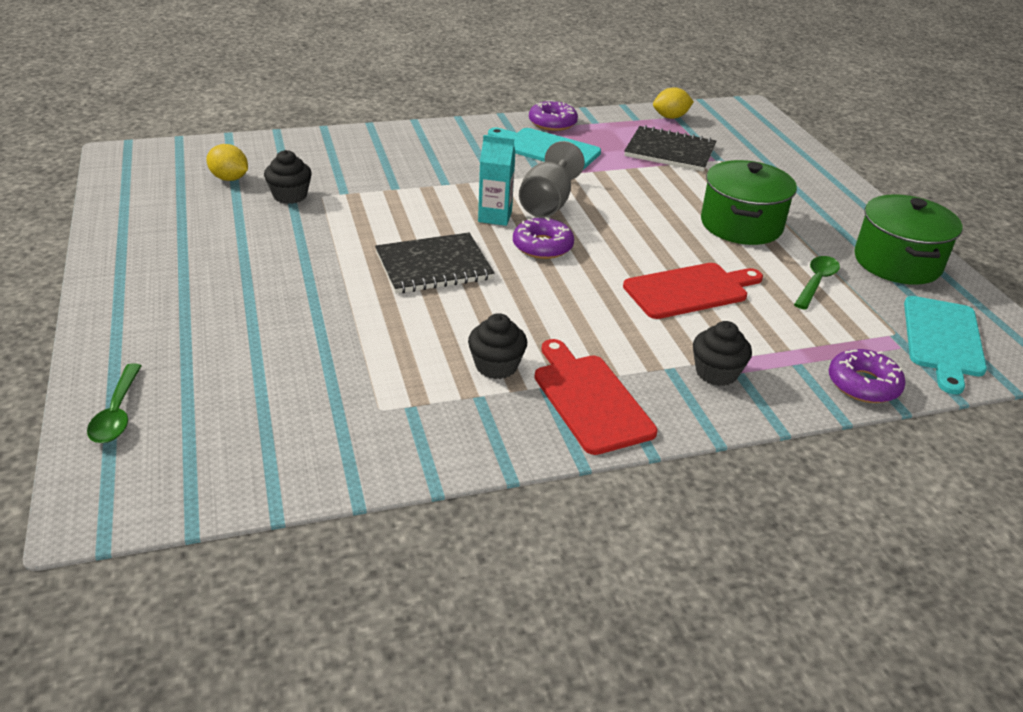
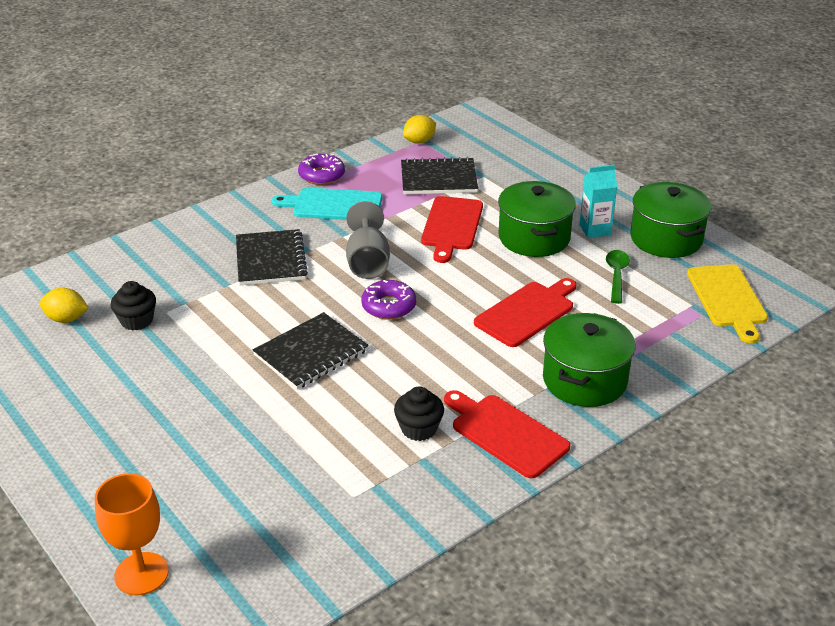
camera: 20 degrees left, 0 degrees up
(117, 413) = (141, 574): green spoon -> orange goblet
(452, 178) = (270, 260): none -> black notebook
(495, 217) = (332, 289): turquoise carton -> turquoise carton (595, 230)
(656, 194) = (451, 226): none -> red cutting board
(716, 373) = (584, 380): black cupcake -> green pot
(863, 384) = (690, 355): purple donut -> none
(943, 340) = (727, 299): turquoise cutting board -> yellow cutting board

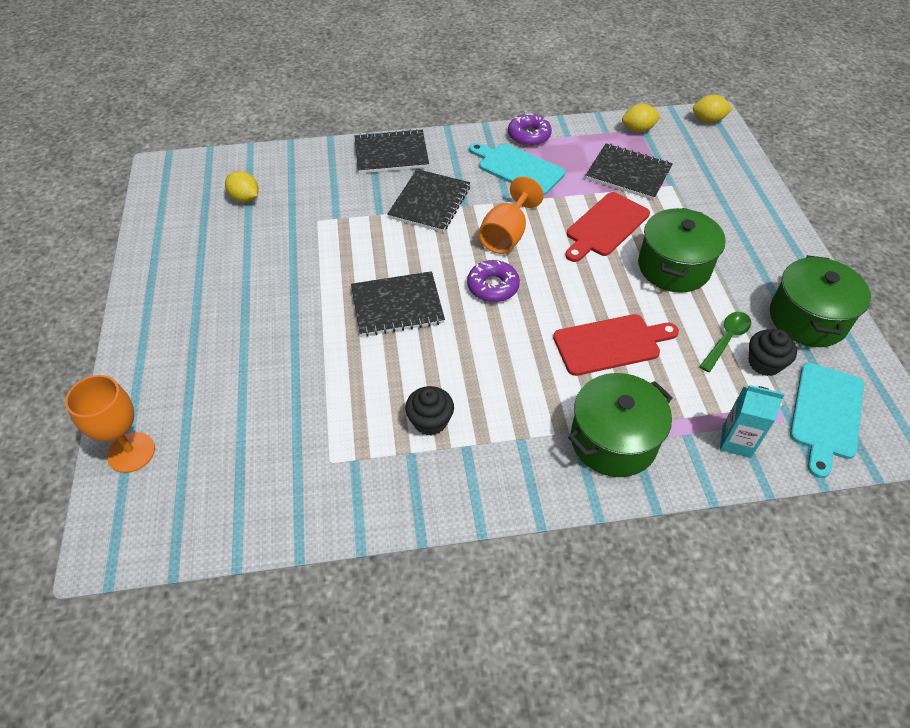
camera: 30 degrees right, 15 degrees up
(137, 320) = (291, 220): black cupcake -> black cupcake (764, 363)
(195, 231) = (391, 154): none -> black notebook
(368, 262) = (506, 235): grey goblet -> orange goblet
(475, 116) = (708, 120): none -> yellow lemon
(505, 433) = (500, 462): red cutting board -> none
(595, 230) = (740, 281): turquoise carton -> turquoise carton (736, 441)
(727, 299) = (826, 414): yellow cutting board -> turquoise cutting board

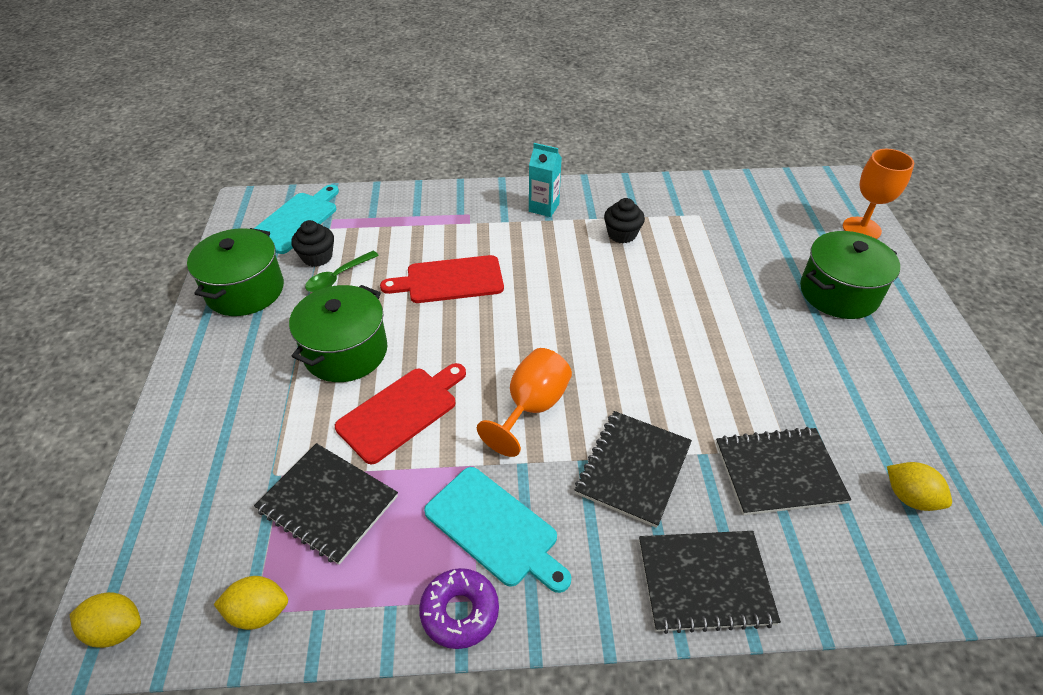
camera: 175 degrees left, 5 degrees down
(397, 305) = (661, 329): black notebook -> black notebook (779, 472)
(493, 286) = (557, 343): purple donut -> none
(613, 440) = (475, 215): green pot -> green pot (839, 293)
(736, 441) = (380, 209): turquoise carton -> turquoise carton (544, 208)

